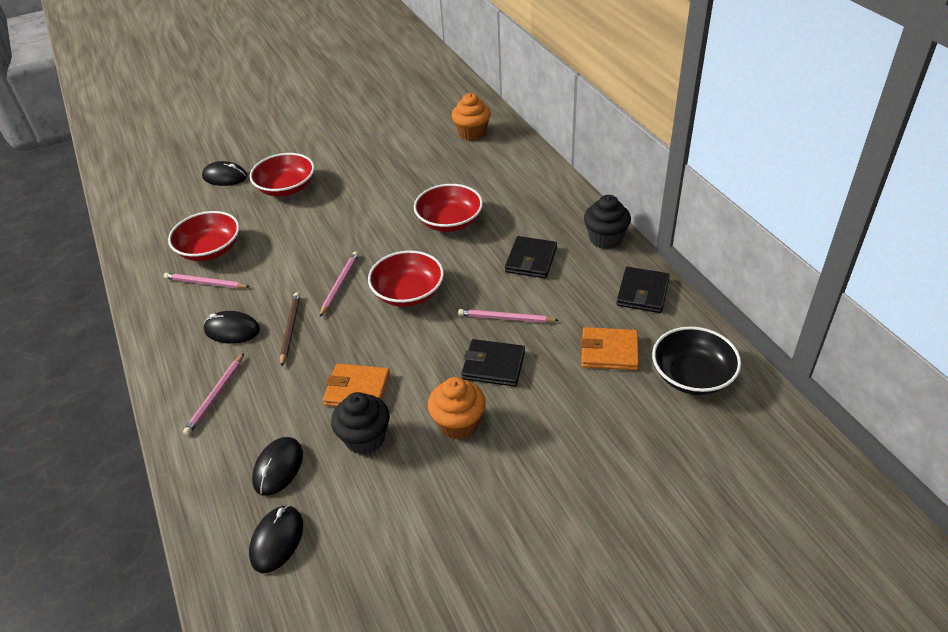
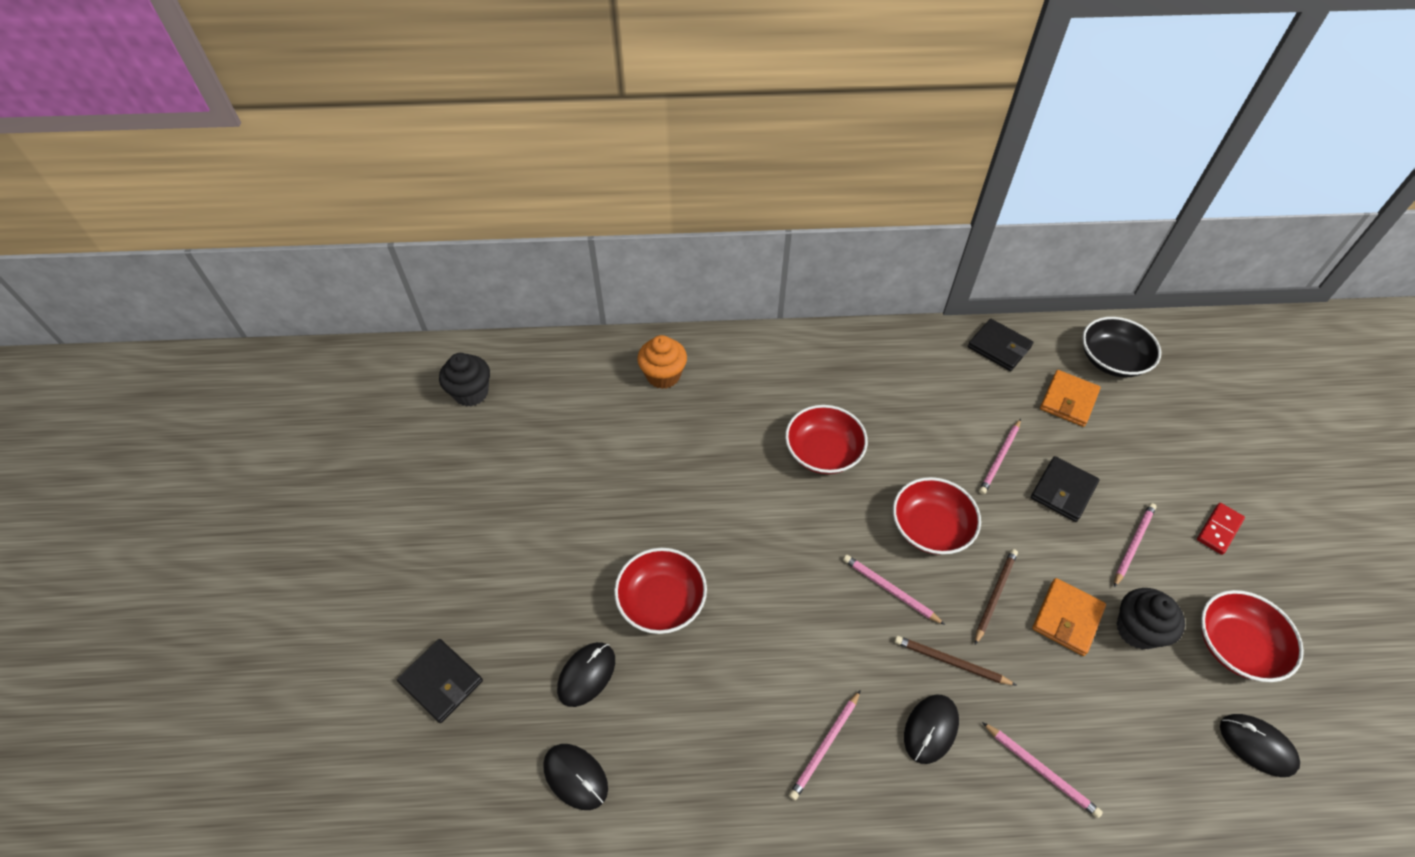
camera: 70 degrees left, 10 degrees up
(210, 250) = (754, 727): red bowl -> red bowl (1236, 645)
(278, 468) = (1163, 723): black mouse -> black mouse (575, 777)
(361, 342) = (995, 595): none -> brown pencil
(458, 423) = (1133, 544): orange cupcake -> pink pencil
(513, 490) = (1219, 529): none -> red domino
(531, 260) = (919, 407): black wallet -> black wallet (441, 682)
(605, 239) = (911, 341): black cupcake -> black cupcake (471, 393)

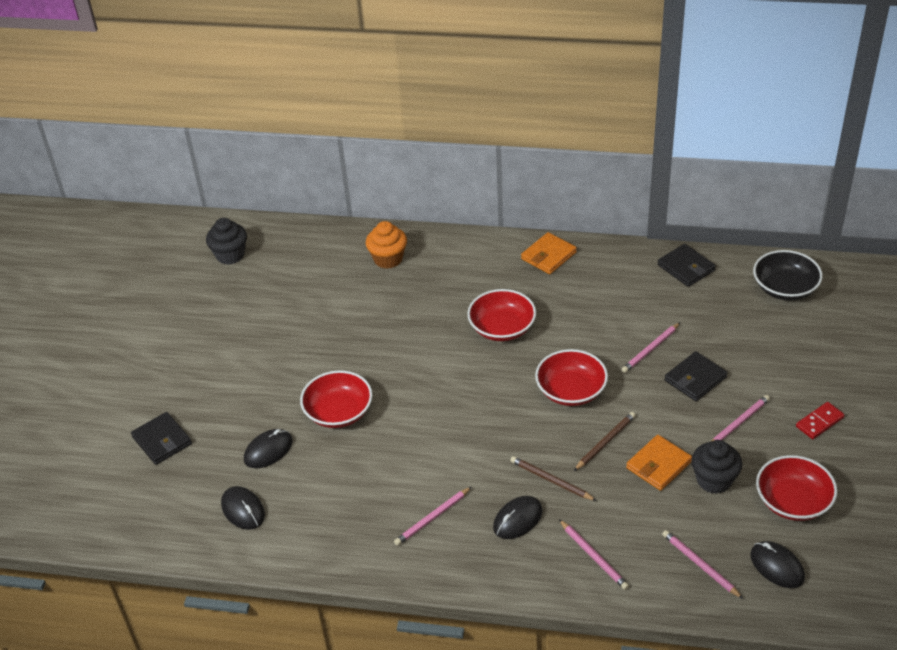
camera: 15 degrees right, 10 degrees down
(890, 590) = (521, 428): pink pencil -> pink pencil (700, 565)
(1068, 400) = (730, 314): orange wallet -> orange wallet (548, 256)

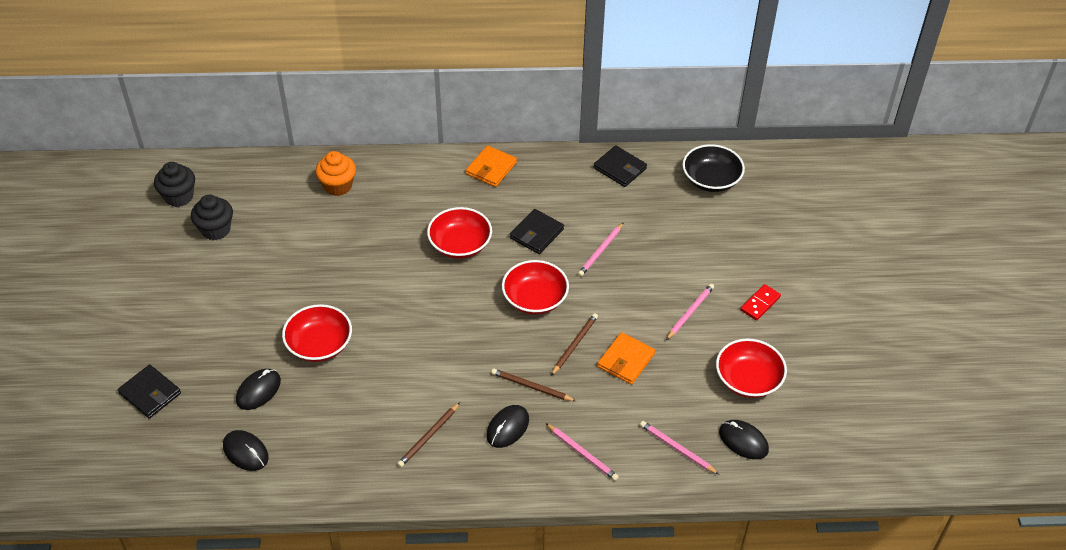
camera: 15 degrees left, 5 degrees up
(432, 518) = (428, 437): pink pencil -> brown pencil
(695, 379) = (645, 275): black wallet -> black wallet (536, 233)
(714, 480) = (677, 368): black cupcake -> black cupcake (216, 230)

